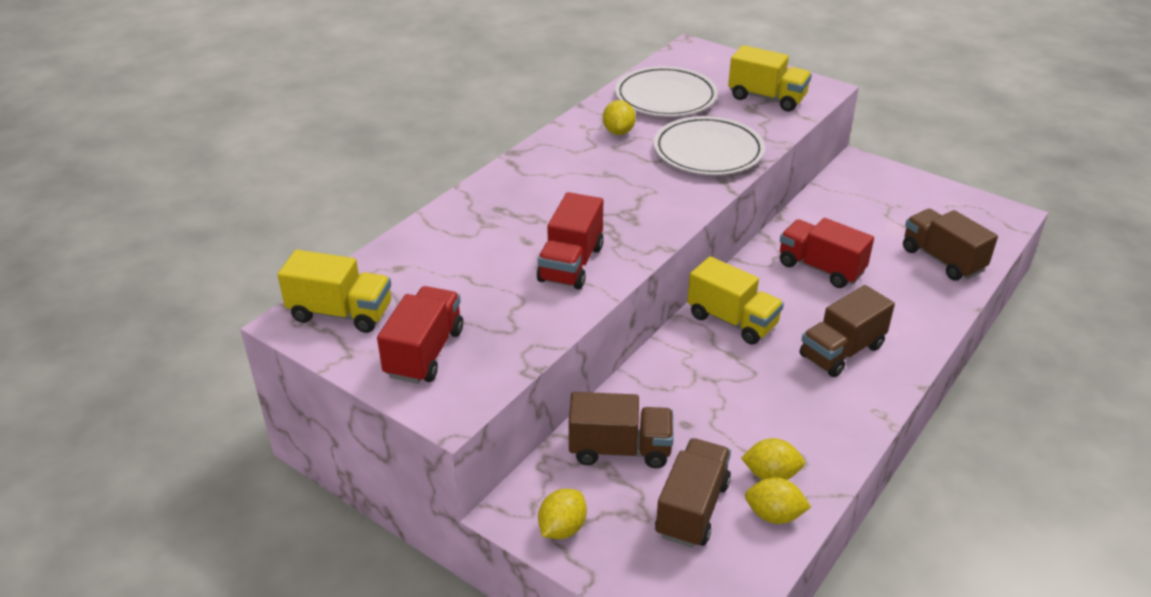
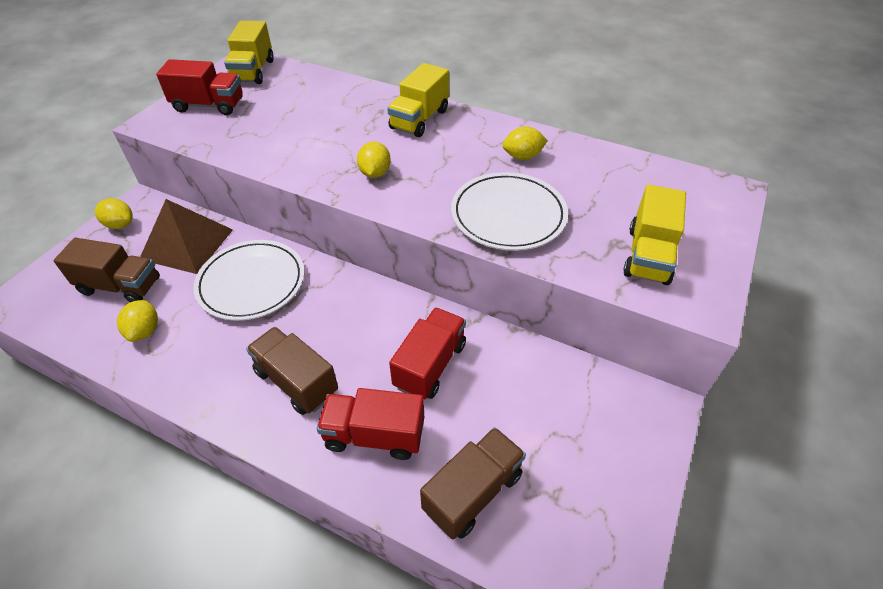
camera: 80 degrees right, 10 degrees up
(571, 264) = (309, 152): red truck -> red truck (374, 435)
(620, 449) = (187, 244): brown truck -> brown pyramid
(665, 97) = (606, 180): white plate -> white plate (251, 283)
(732, 320) = (338, 298): yellow truck -> yellow truck (419, 119)
(774, 515) = (102, 334): yellow lemon -> yellow lemon (375, 173)

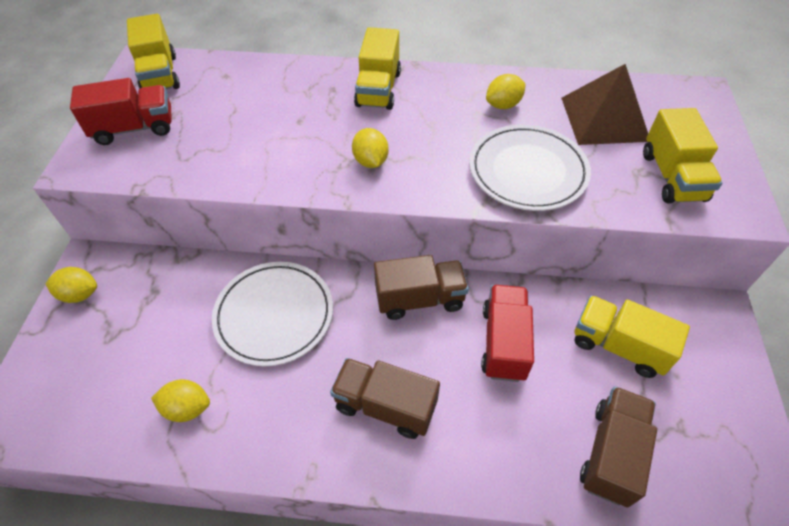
camera: 20 degrees left, 5 degrees up
(120, 286) = (126, 366): brown truck -> brown truck (419, 299)
(144, 331) = (187, 408): yellow lemon -> yellow lemon turned 60 degrees counterclockwise
(187, 244) = (175, 293): brown pyramid -> brown pyramid (604, 118)
(374, 435) = (493, 432): red truck -> none
(537, 403) = (618, 346): none -> yellow truck

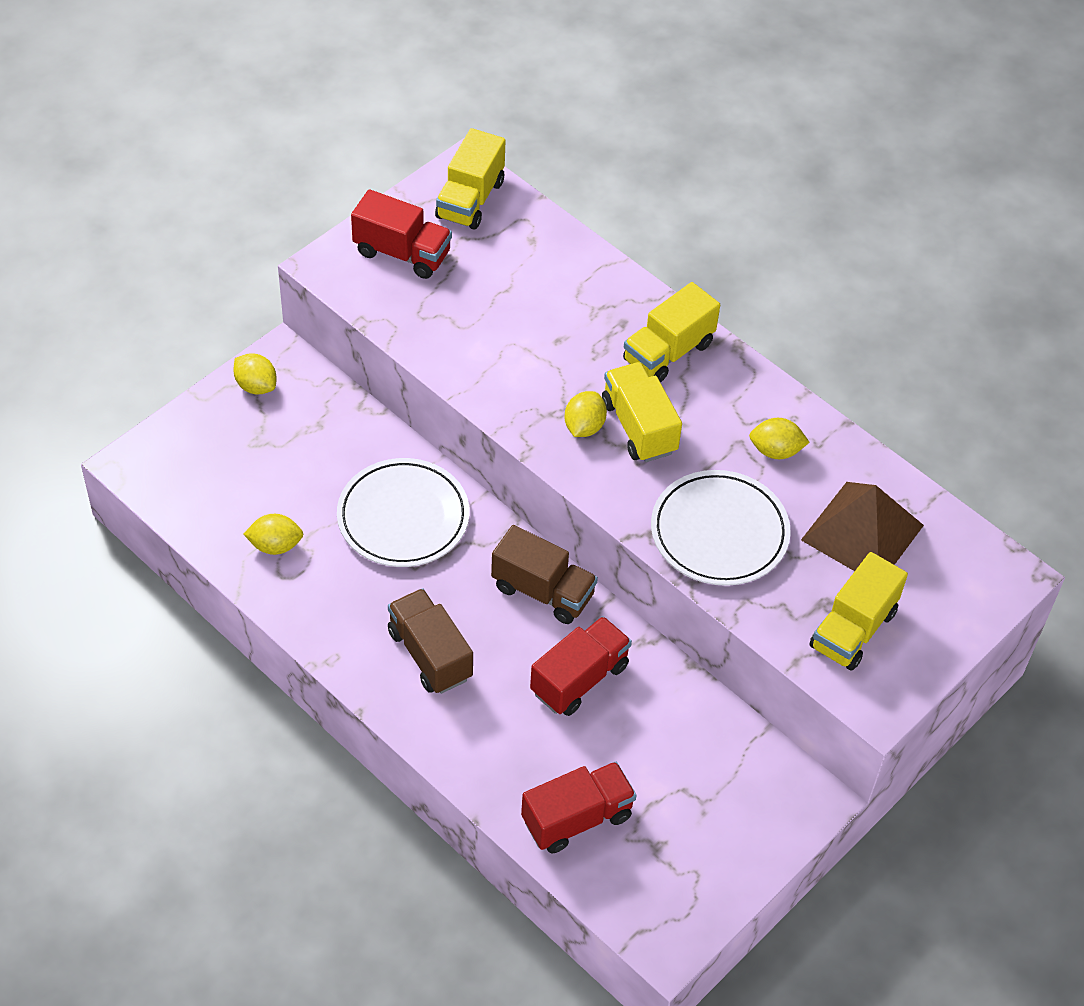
camera: 35 degrees right, 0 degrees up
(187, 408) = (275, 545): yellow lemon -> yellow lemon turned 45 degrees counterclockwise
(611, 453) = (577, 818): brown truck -> red truck
(618, 346) = (679, 754): yellow truck -> yellow truck (639, 427)

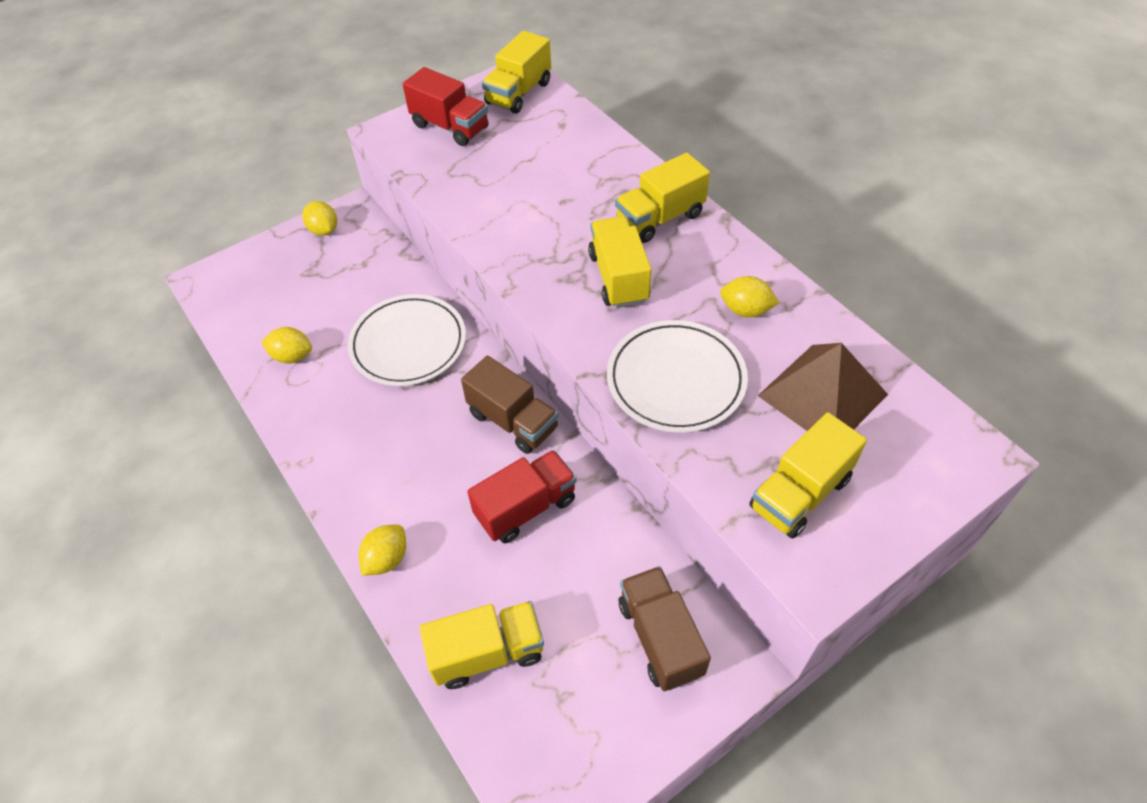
camera: 15 degrees right, 0 degrees up
(430, 654) = (393, 467): brown truck -> brown truck (660, 638)
(577, 818) = (487, 653): red truck -> yellow truck
(584, 427) = (567, 273): yellow lemon -> yellow lemon (386, 559)

